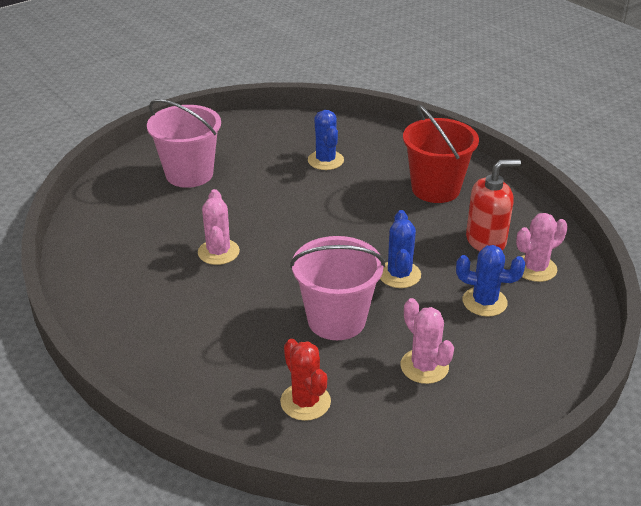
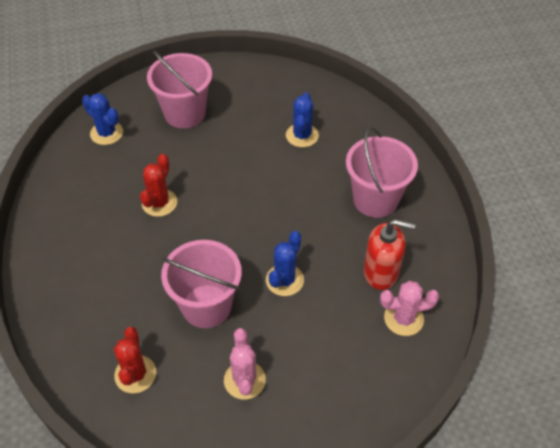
camera: 25 degrees right, 15 degrees up
(218, 252) = (159, 203): pink cactus -> red cactus
(435, 189) = (375, 199): red bucket -> pink bucket
(484, 302) = (336, 336): blue cactus -> blue cactus (106, 133)

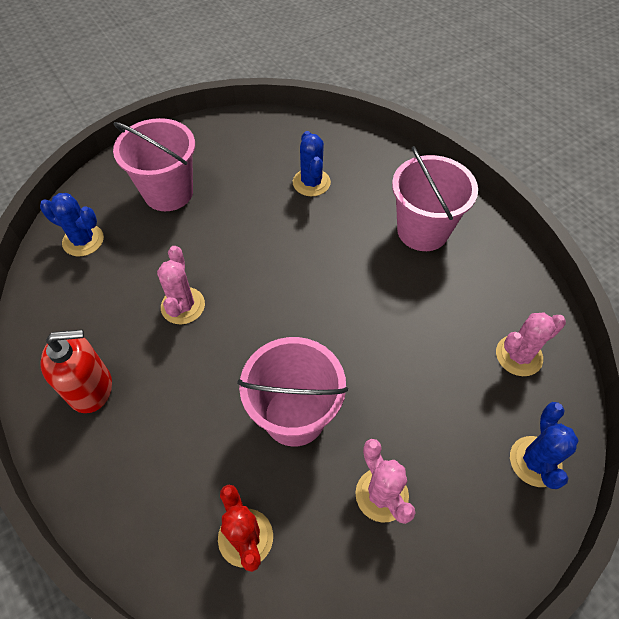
camera: 20 degrees left, 5 degrees up
(159, 203) = (183, 306): red cactus -> pink cactus
(284, 280) = (370, 353): blue cactus -> blue cactus (535, 461)
(381, 272) = (469, 310): red soap dispenser -> red soap dispenser (91, 388)

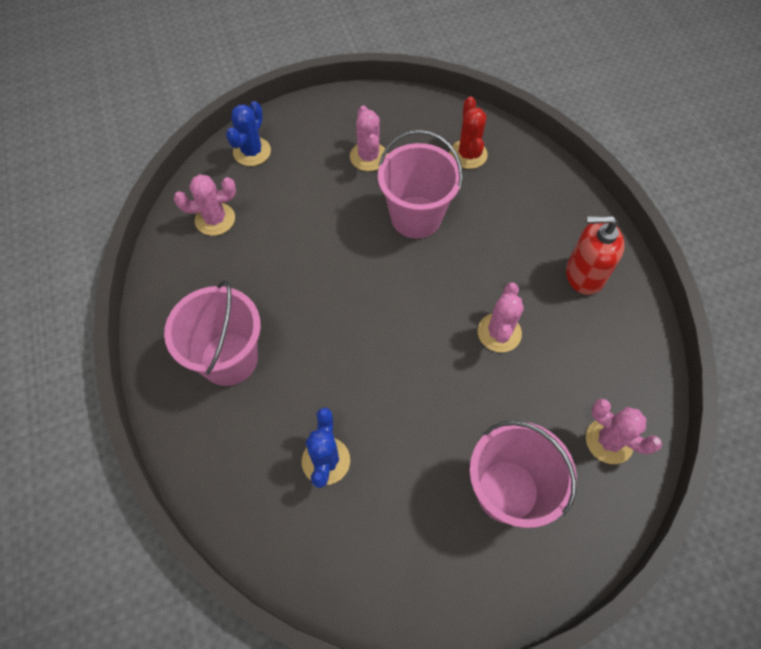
camera: 165 degrees left, 5 degrees up
(83, 240) = (609, 441): blue cactus -> pink cactus

